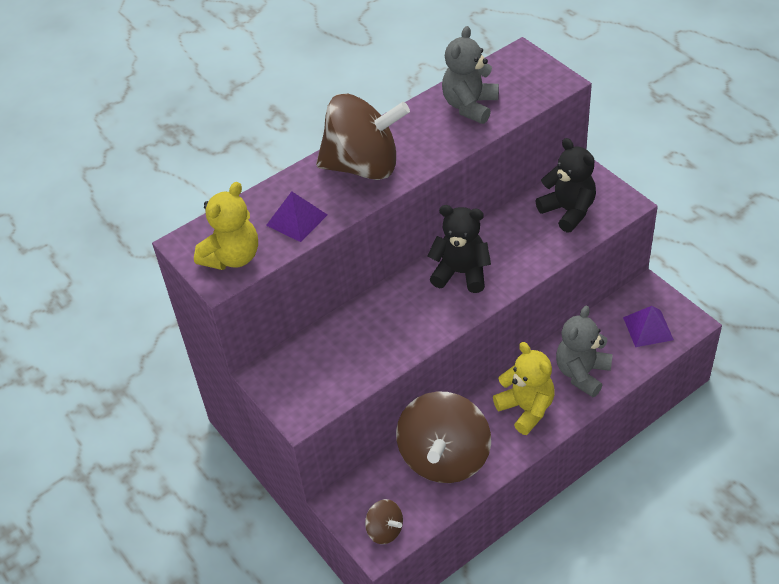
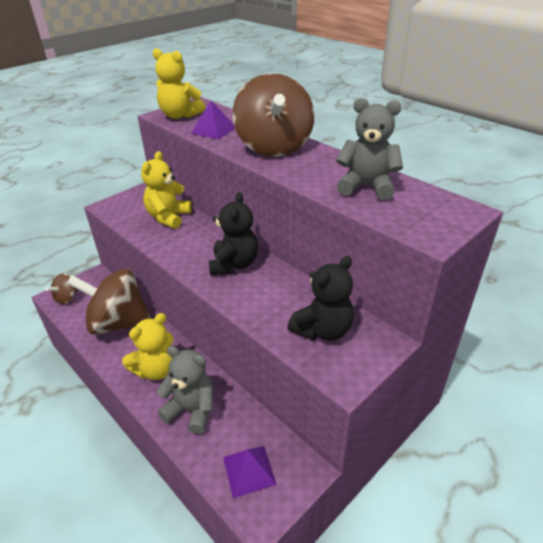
camera: 80 degrees right, 10 degrees down
(348, 340) = (168, 217): none -> yellow teddy bear

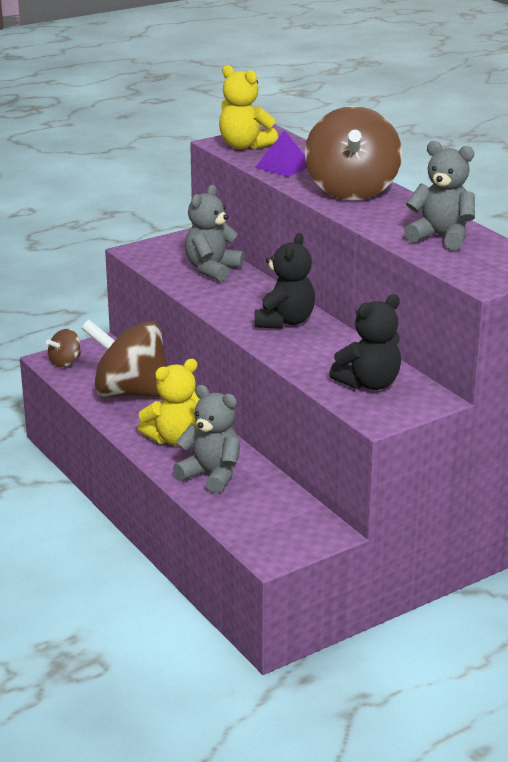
camera: 10 degrees right, 10 degrees down
(168, 217) = (212, 269): yellow teddy bear -> grey teddy bear
(249, 470) = (267, 525): purple pyramid -> none

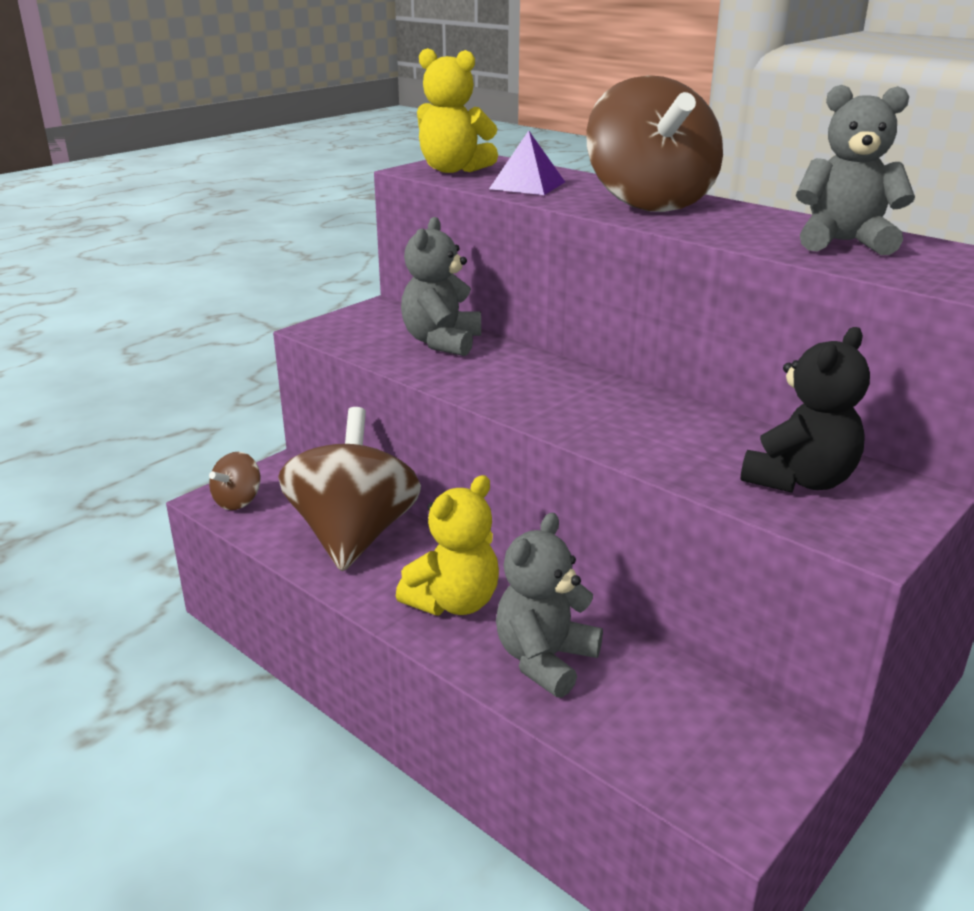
camera: 15 degrees left, 0 degrees up
(130, 393) = (353, 535): brown spinning top -> brown spinning top turned 90 degrees clockwise
(211, 475) = (545, 660): grey teddy bear -> grey teddy bear turned 75 degrees counterclockwise
(284, 321) = (595, 400): black teddy bear -> none

